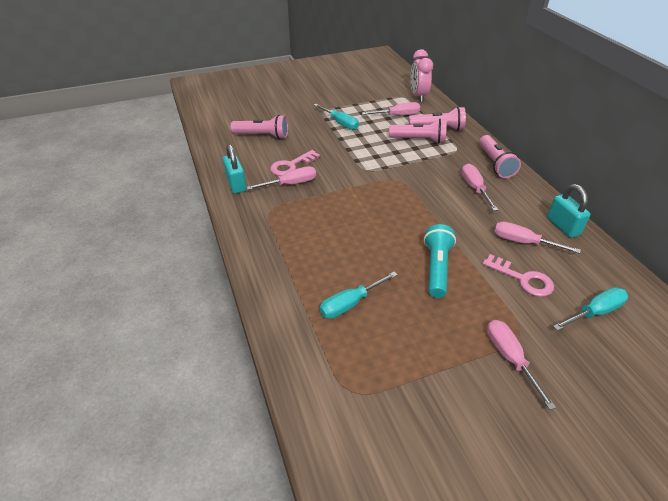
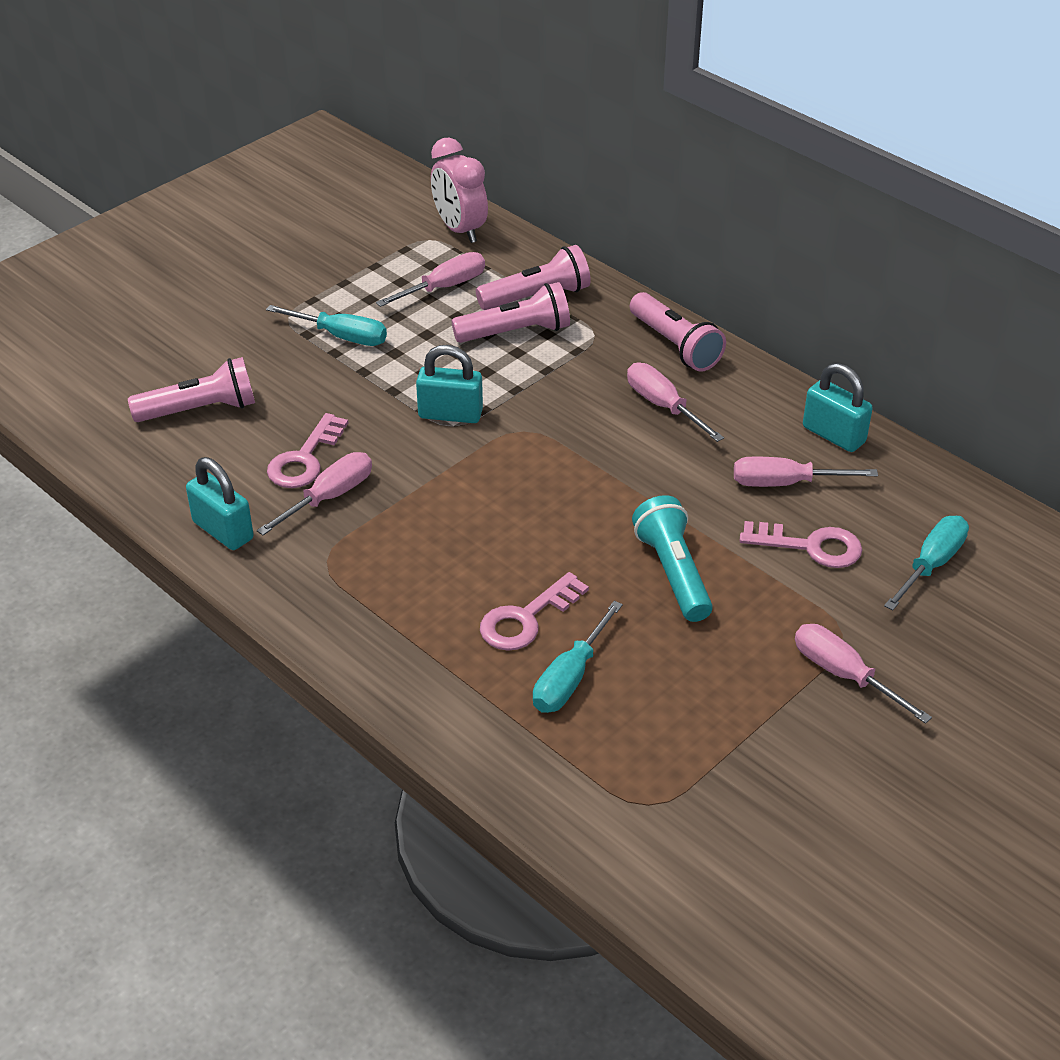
camera: 25 degrees left, 0 degrees up
(346, 266) = (526, 619): none -> pink key
(368, 165) = (450, 414): none -> turquoise padlock

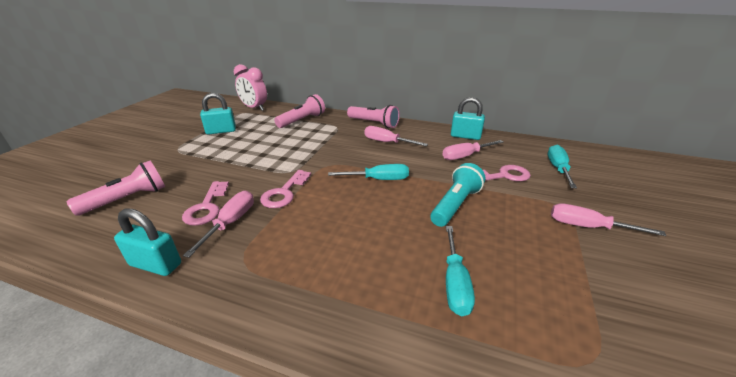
camera: 25 degrees left, 10 degrees down
(341, 336) = (210, 150): turquoise screwdriver -> turquoise screwdriver (378, 179)
(444, 287) = (256, 125): pink screwdriver -> none
(450, 414) = (286, 167): turquoise padlock -> turquoise padlock (221, 131)
(516, 332) = (300, 132): pink flashlight -> none
(526, 619) = (398, 254): pink key -> pink key (284, 192)
(672, 573) = (455, 205): turquoise flashlight -> turquoise flashlight turned 75 degrees clockwise

